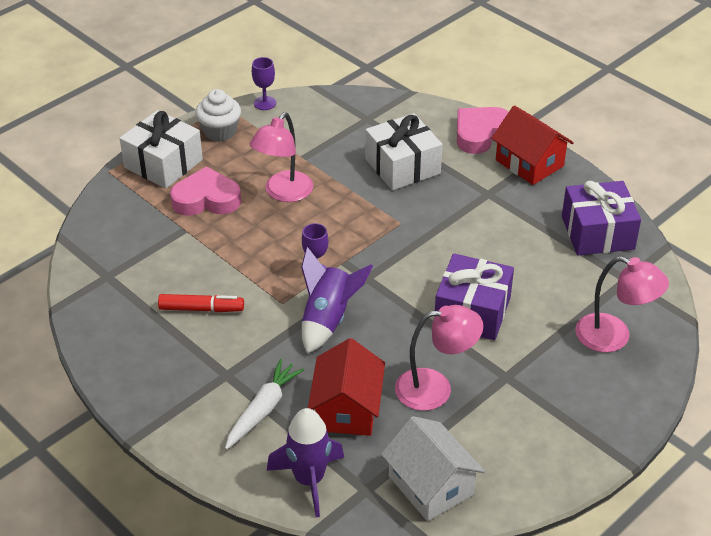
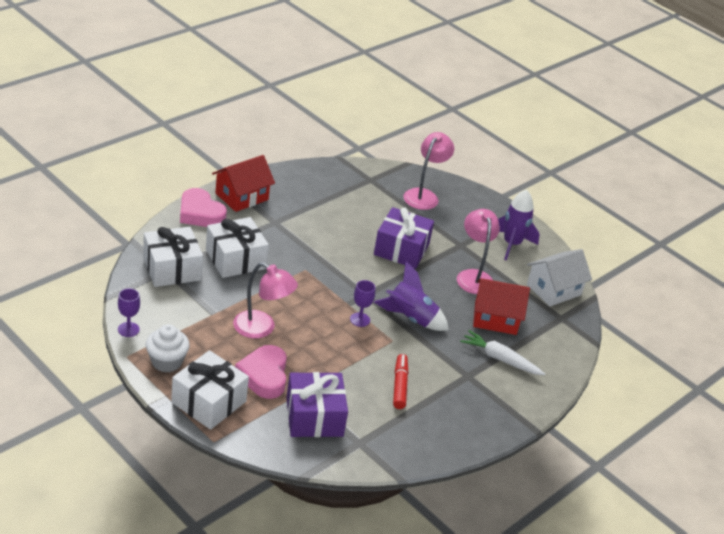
camera: 95 degrees left, 5 degrees down
(309, 480) = (558, 342): purple rocket -> purple rocket (511, 244)
(371, 122) = (172, 269): none -> white gift
(597, 233) = (323, 181): purple gift -> purple gift (314, 417)

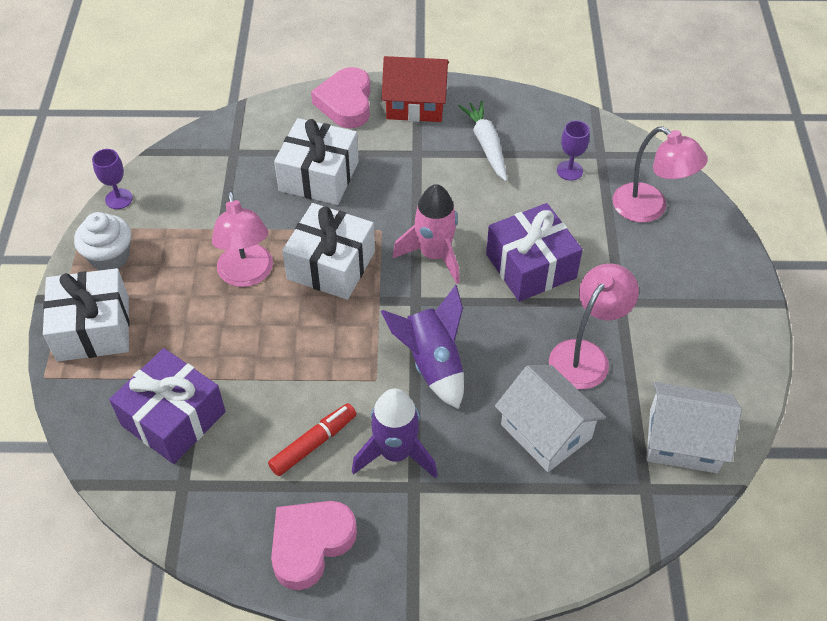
camera: 50 degrees right, 15 degrees up
(172, 269) = (240, 153): white gift -> white gift (331, 265)
(264, 376) = (182, 333): pink heart -> pink heart (310, 544)
(348, 268) = (434, 255): none -> pink rocket
(360, 319) = (369, 329): purple goblet -> purple goblet (569, 170)
(424, 195) = (649, 209): pink lamp -> pink lamp turned 60 degrees clockwise
(495, 318) = (546, 431): red house -> white house
(500, 359) = (484, 492): white carrot -> white carrot (486, 145)
(511, 244) = (697, 340): purple rocket -> purple rocket (396, 453)

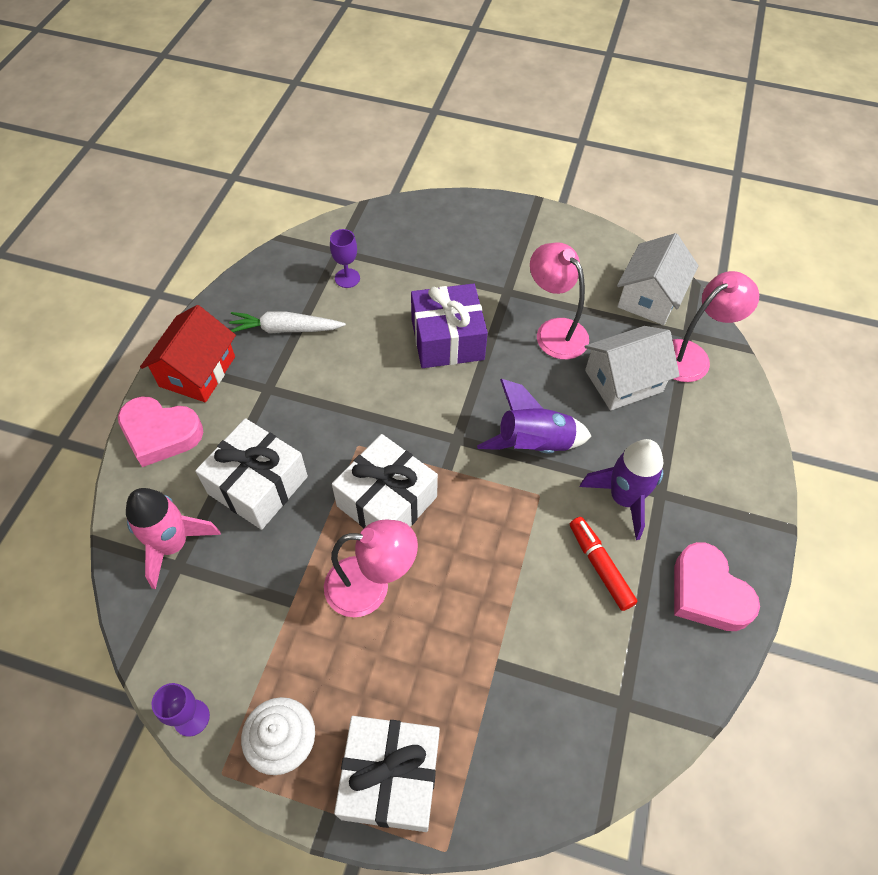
camera: 75 degrees left, 5 degrees up
(173, 418) = (540, 700): purple gift -> none
(434, 255) = (407, 409): pink rocket -> pink rocket (173, 545)
(649, 209) = (415, 240): pink lamp -> pink lamp (691, 355)

